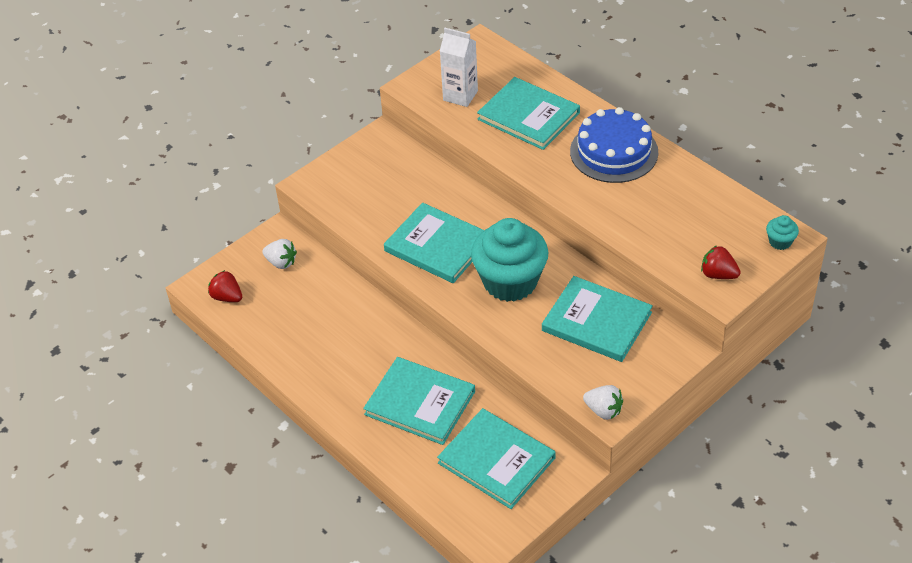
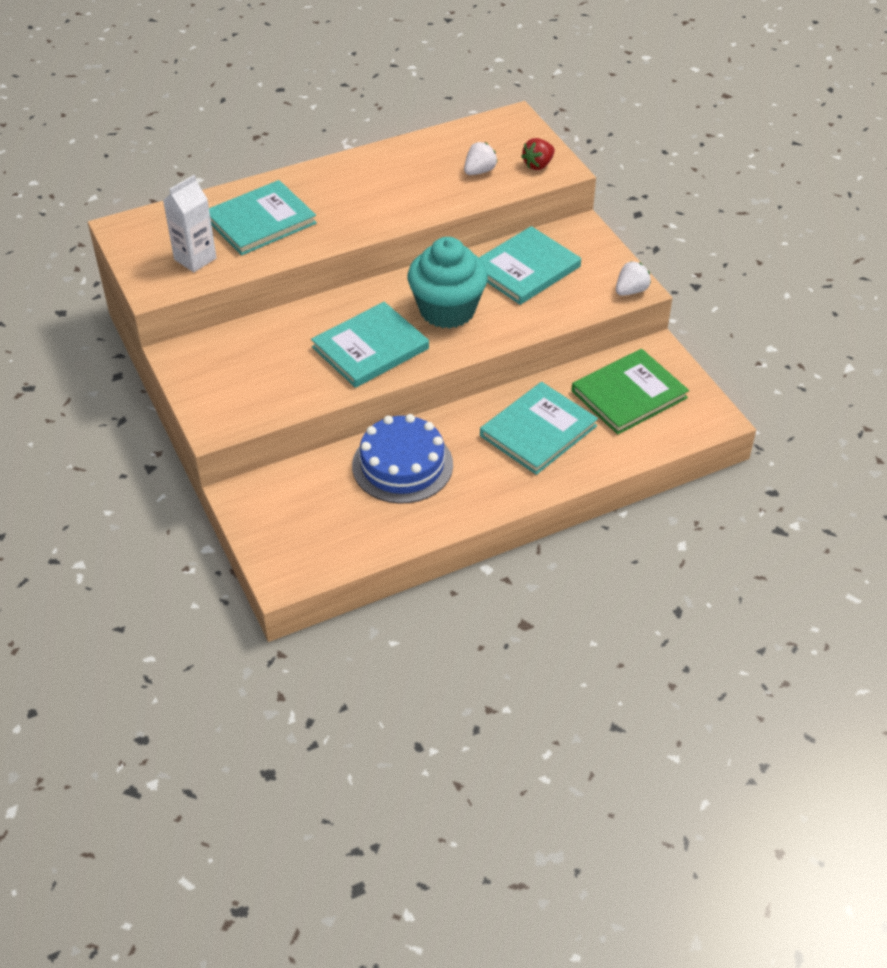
camera: 75 degrees left, 0 degrees up
(227, 297) = (313, 557): red strawberry -> none
(281, 262) = (286, 500): white strawberry -> white strawberry (479, 171)
(496, 460) = (629, 394): turquoise book -> green book
(614, 152) = (348, 182): blue cake -> blue cake (402, 465)
(780, 242) = (517, 124): turquoise cupcake -> none

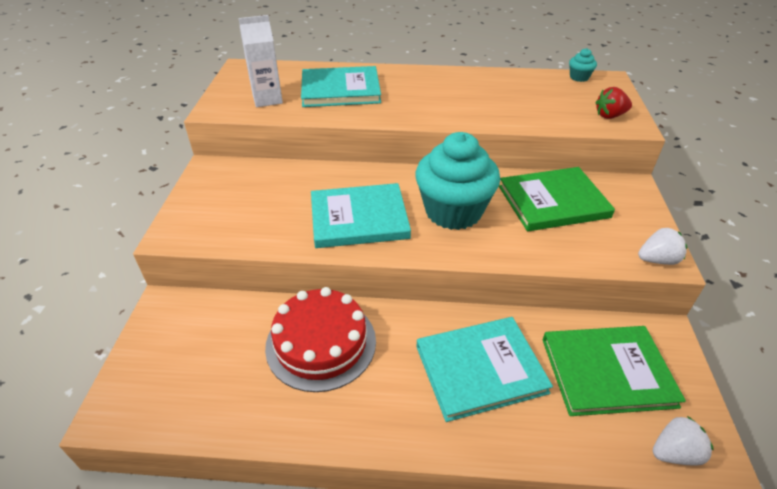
camera: 30 degrees right, 5 degrees down
(402, 465) = (321, 343): blue cake -> red cake
(479, 171) = (550, 106): white strawberry -> white strawberry (674, 452)
(486, 124) = (579, 77): none -> turquoise cupcake
(525, 269) = (553, 202): turquoise book -> green book

